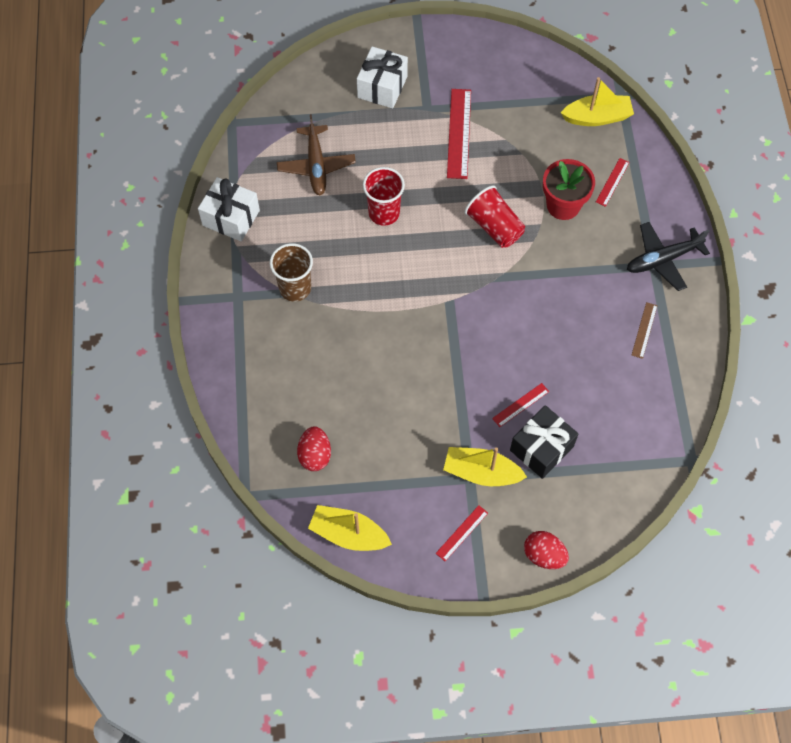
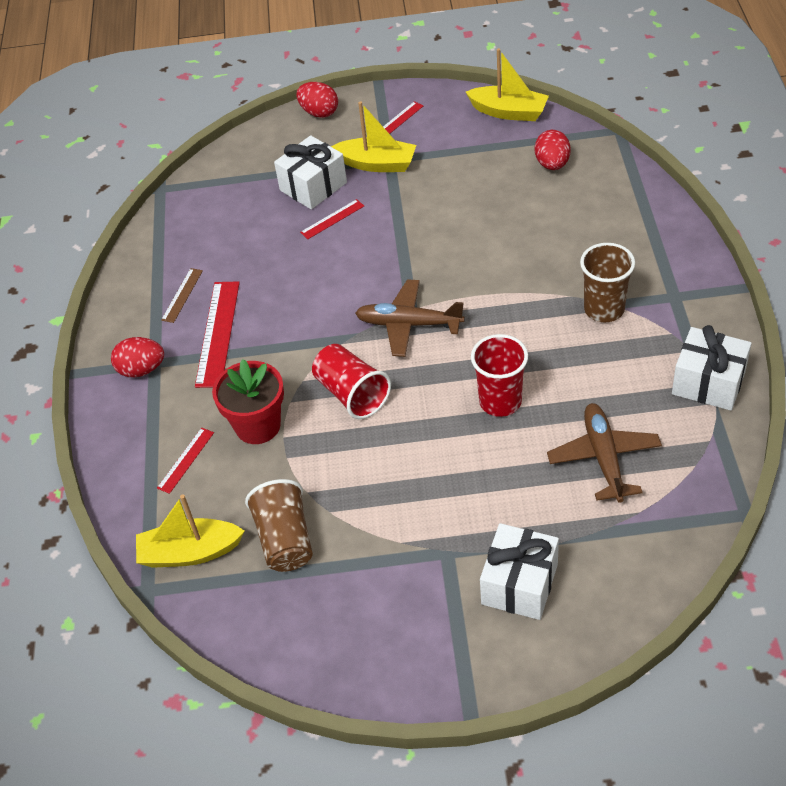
camera: 175 degrees left, 15 degrees down
(451, 286) = (408, 324): none -> brown plane
(459, 133) = (398, 516): red ruler -> red ruler (218, 333)
(534, 122) = (285, 540): none -> brown cup
(541, 448) = (313, 186): black gift -> white gift
(662, 259) = (141, 369): black plane -> red egg

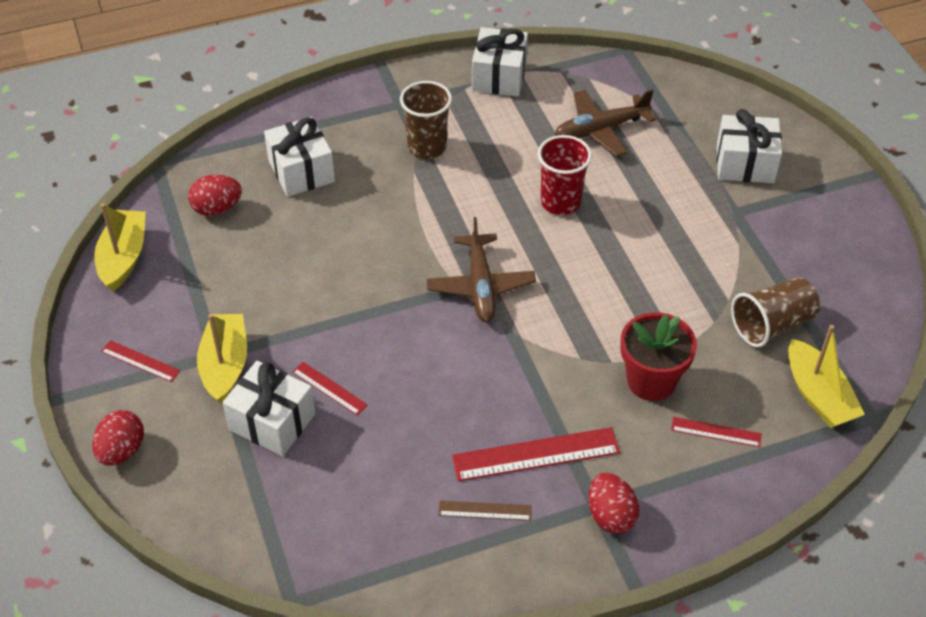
camera: 110 degrees left, 0 degrees up
(352, 394) = (585, 313): red cup -> none
(588, 218) = (301, 171): none -> white gift

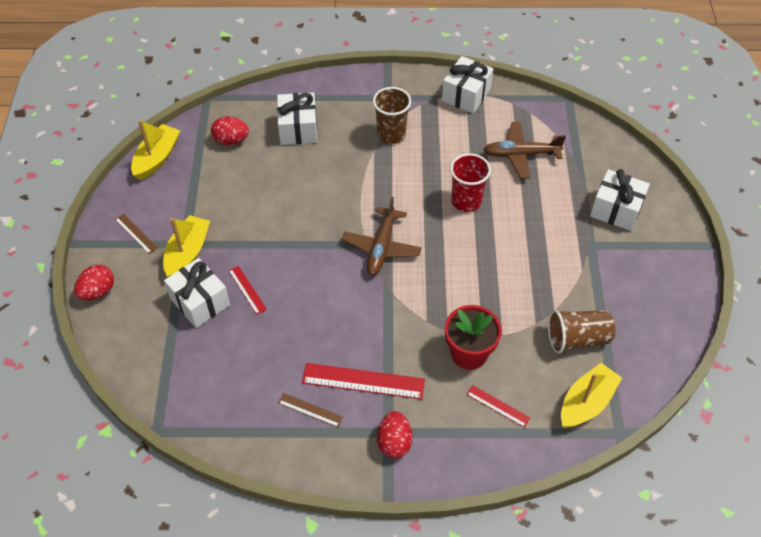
camera: 20 degrees right, 5 degrees up
(140, 361) = (136, 233): red ruler -> brown ruler
(818, 395) = (586, 402): yellow boat -> yellow boat turned 135 degrees counterclockwise

